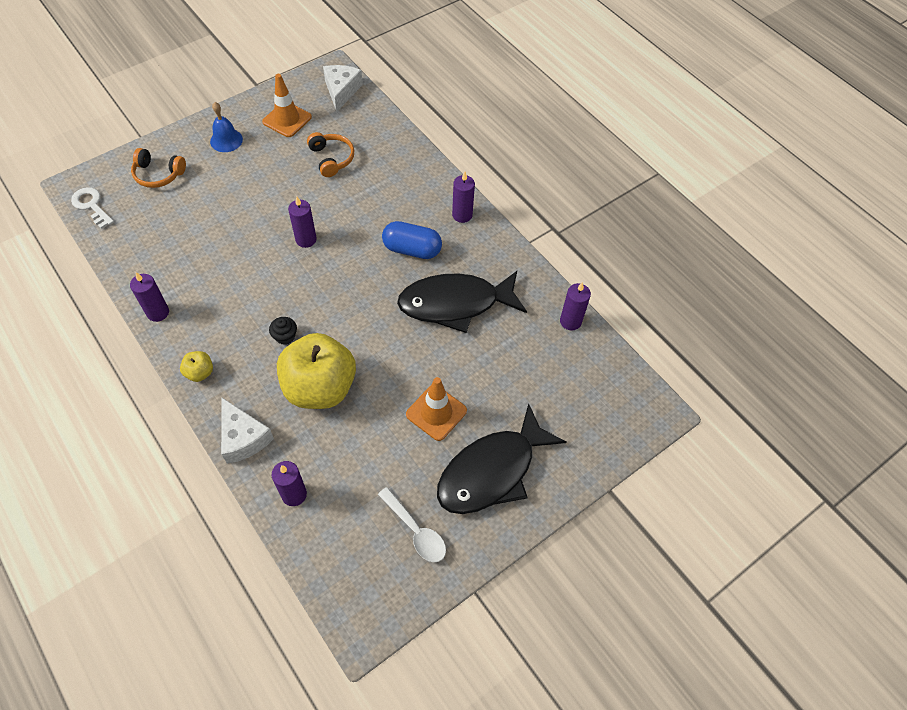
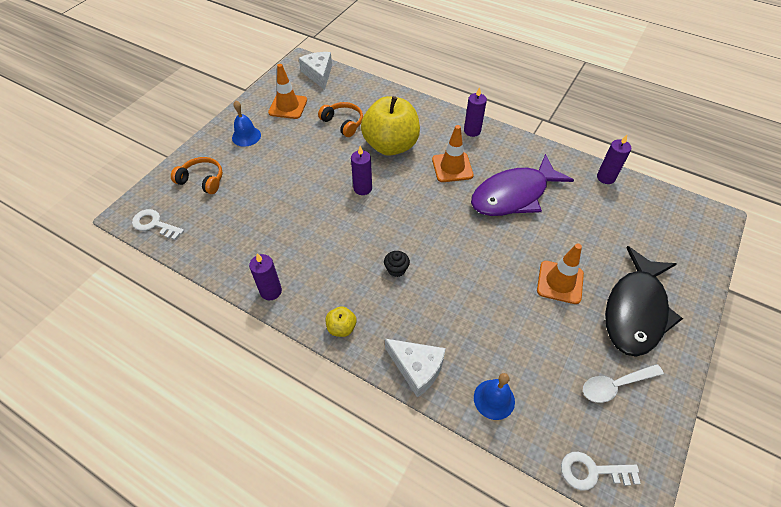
camera: 20 degrees left, 5 degrees down
(158, 174) = (202, 180): orange headphones -> orange headphones turned 150 degrees counterclockwise
(294, 494) = (494, 399): purple candle -> blue bell
(320, 387) = (453, 299): yellow apple -> yellow apple (391, 145)
(337, 594) = (592, 472): none -> white key
(412, 249) = (452, 167): blue capsule -> orange traffic cone
(416, 531) = (615, 385): white spoon -> white spoon turned 135 degrees clockwise
(455, 304) = (513, 195): black fish -> purple fish

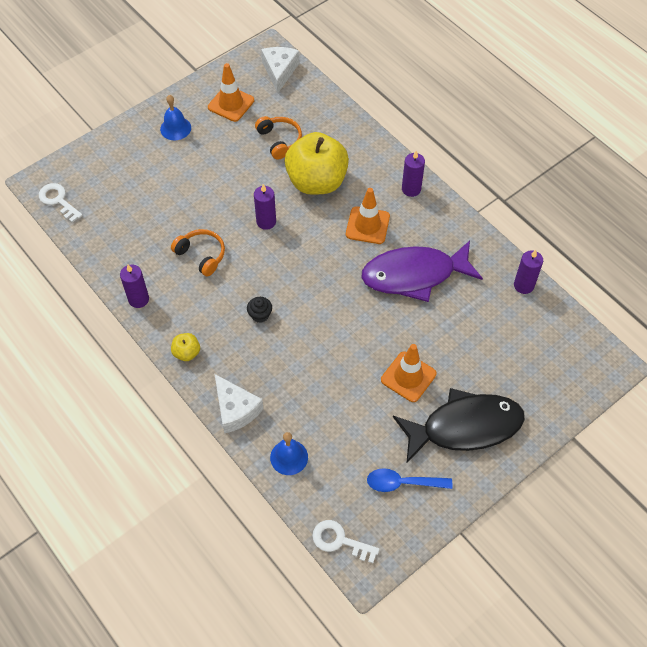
camera: 20 degrees right, 5 degrees up
(202, 180) = (116, 166): orange headphones -> orange headphones (201, 255)
(615, 385) = (402, 483): white spoon -> blue spoon
(636, 311) = (465, 427): black fish -> black fish turned 150 degrees counterclockwise

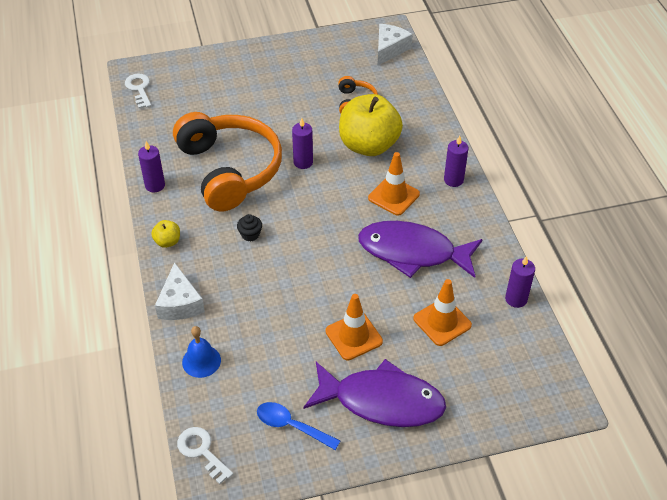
camera: 25 degrees right, 10 degrees down
(175, 128) = (271, 65): blue bell -> none
(201, 255) = (230, 169): orange headphones -> orange headphones, size x2.26
(231, 104) = (330, 61): orange traffic cone -> orange traffic cone (442, 322)
(465, 427) = (382, 401): black fish -> purple fish

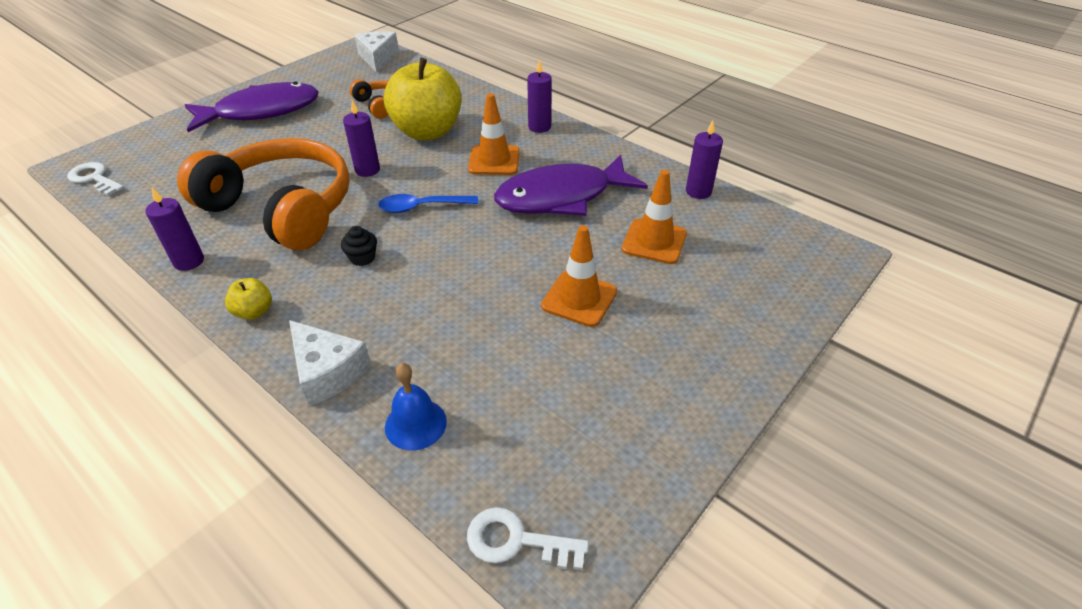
camera: 35 degrees left, 5 degrees down
(291, 426) = (603, 433): blue spoon -> blue spoon (421, 207)
(382, 401) = (675, 346): purple fish -> purple fish (261, 111)

